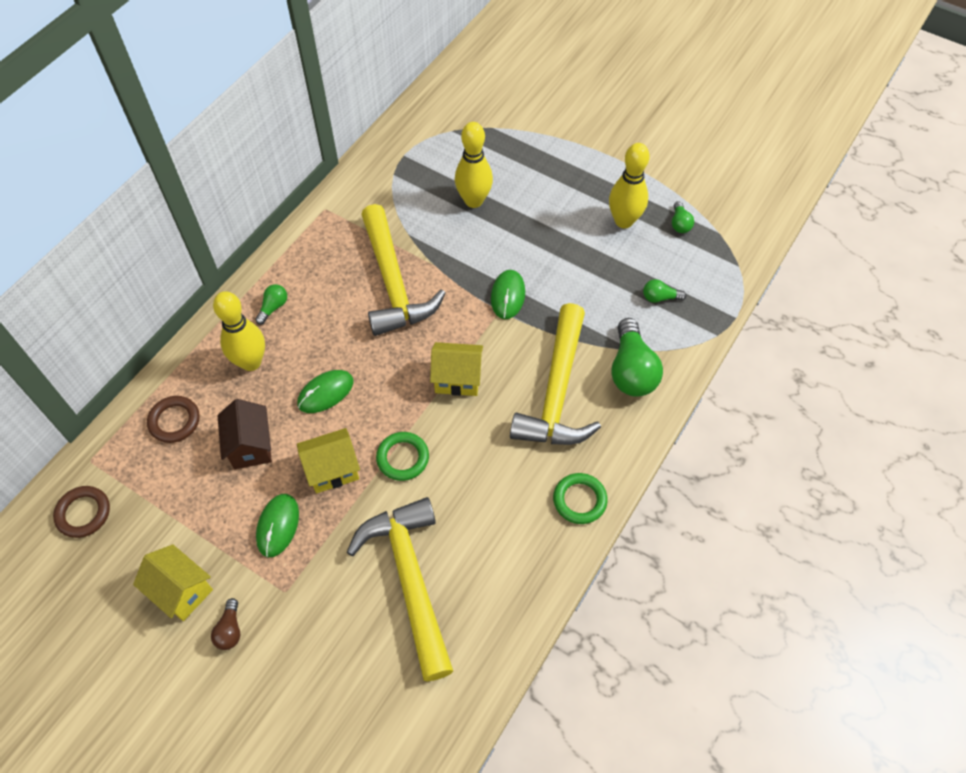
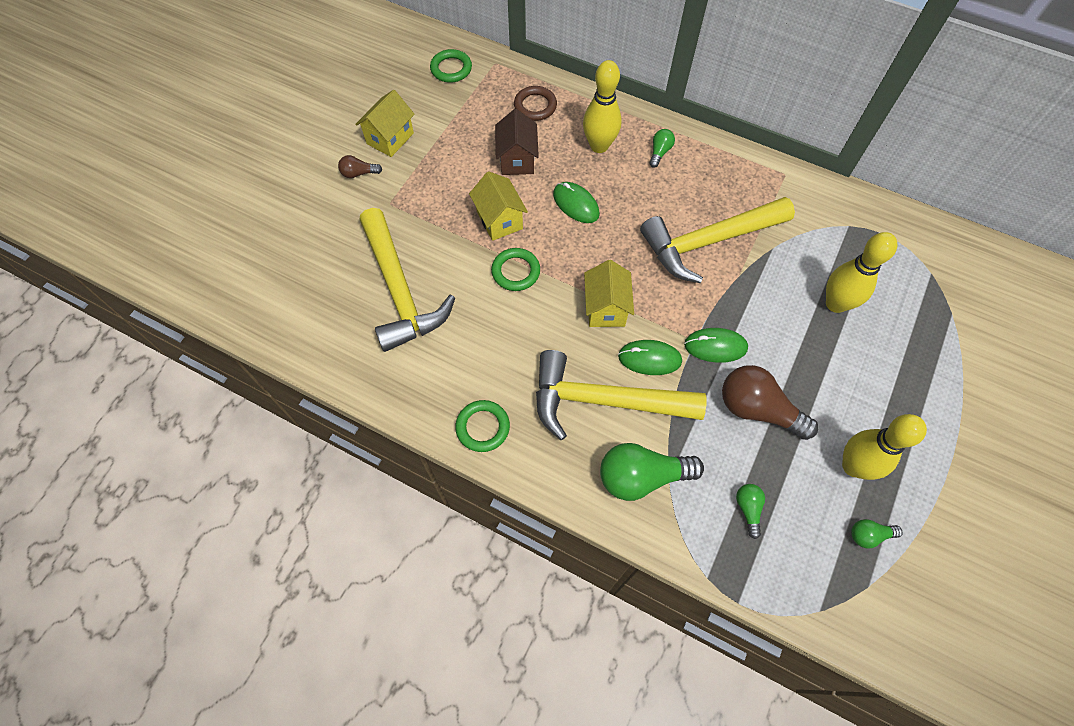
camera: 85 degrees right, 5 degrees up
(83, 513) = (451, 69): brown ring -> green ring
(251, 446) = (517, 159): brown house -> brown house turned 75 degrees counterclockwise
(273, 307) = (659, 152): green light bulb -> green light bulb turned 90 degrees counterclockwise
(278, 526) = (446, 190): green mouse -> green mouse (649, 358)
(410, 580) = (399, 290): yellow hammer -> yellow hammer turned 90 degrees clockwise
(571, 275) = (757, 409): none -> brown light bulb

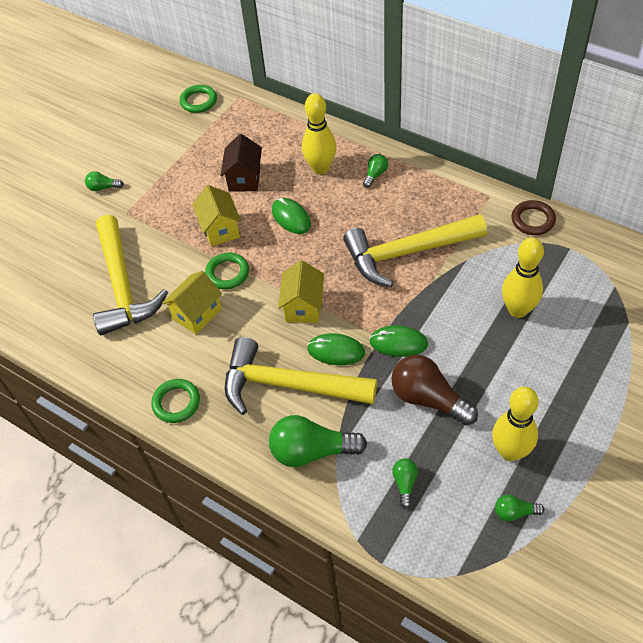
camera: 10 degrees right, 10 degrees down
(359, 173) = (103, 187): brown light bulb -> green light bulb
(390, 138) = (135, 159): yellow house -> yellow house (197, 314)
(535, 106) = (268, 133): brown ring -> brown ring (533, 220)

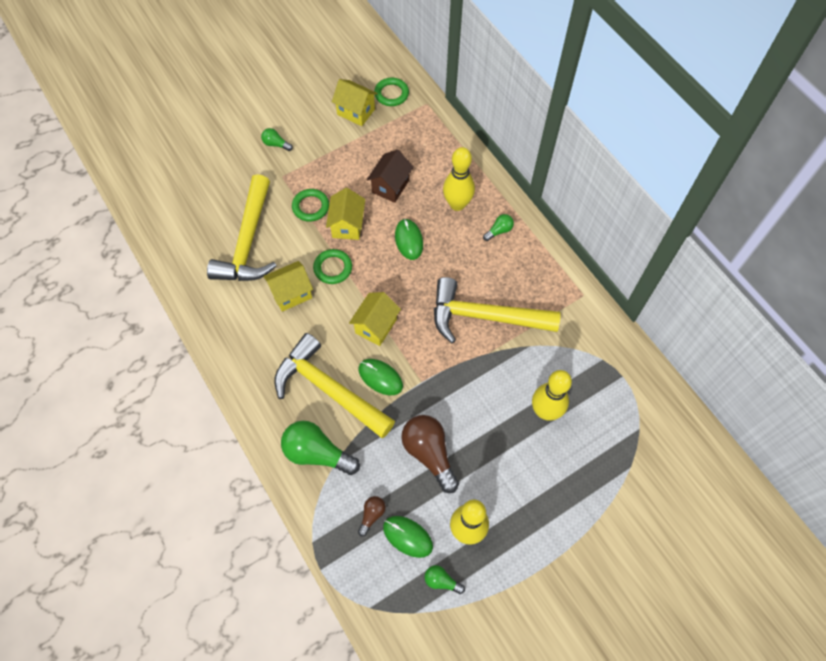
camera: 20 degrees right, 10 degrees up
(171, 129) = (356, 112): none -> yellow house
(176, 403) = (238, 363): green ring -> green ring (310, 207)
(398, 343) = (433, 394): green mouse -> green mouse (407, 536)
(405, 484) = (372, 515): green light bulb -> brown light bulb
(533, 220) = (606, 335): brown ring -> none

